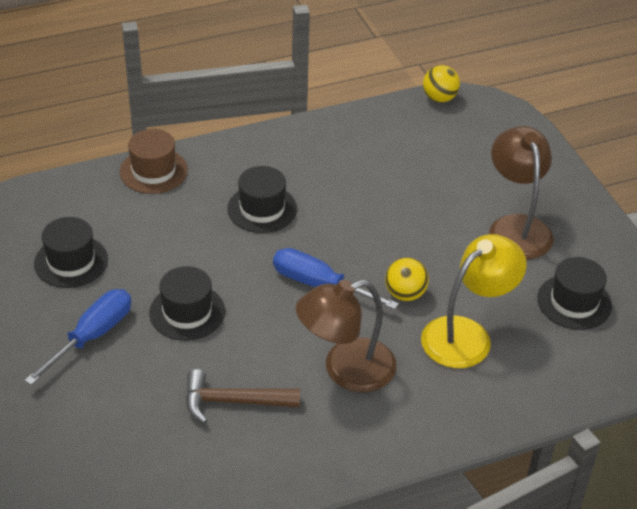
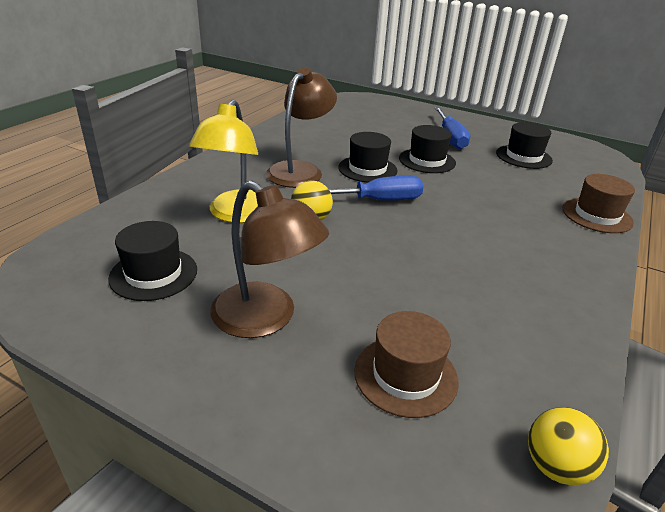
camera: 140 degrees right, 10 degrees down
(233, 401) = (343, 141): brown hammer -> none
(262, 209) = (490, 226): black hat -> black hat (367, 169)
(464, 158) = (405, 375): none -> brown hat

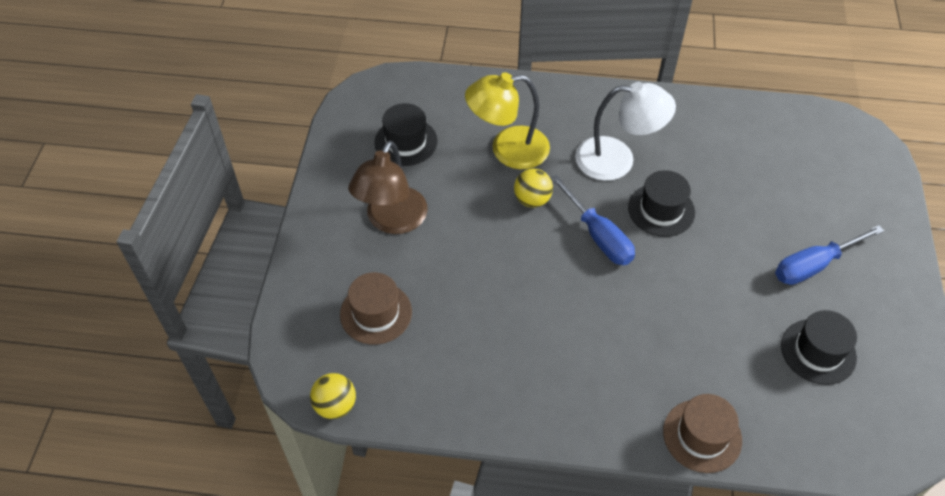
camera: 70 degrees right, 20 degrees up
(300, 170) = (617, 159): brown lamp -> white lamp
(427, 161) = (724, 255): black hat -> none

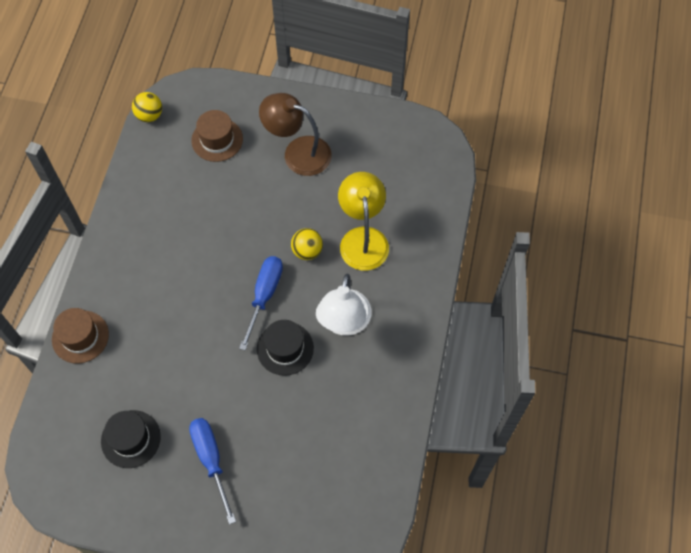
camera: 95 degrees right, 10 degrees up
(406, 142) = (378, 164): black hat -> none
(598, 236) = (264, 295): blue screwdriver -> blue screwdriver turned 135 degrees clockwise

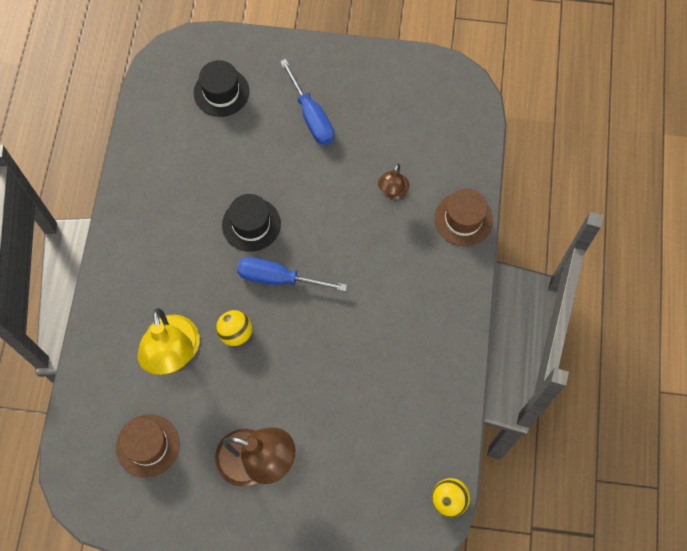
camera: 175 degrees right, 5 degrees up
(130, 439) = (390, 128): black hat -> black hat (221, 92)
(142, 370) = (393, 191): none -> brown lamp
(217, 140) = (358, 471): brown hat -> brown hat (147, 445)
(264, 295) = (278, 278): blue screwdriver -> blue screwdriver turned 90 degrees clockwise
(344, 323) = (191, 255): white lamp -> none

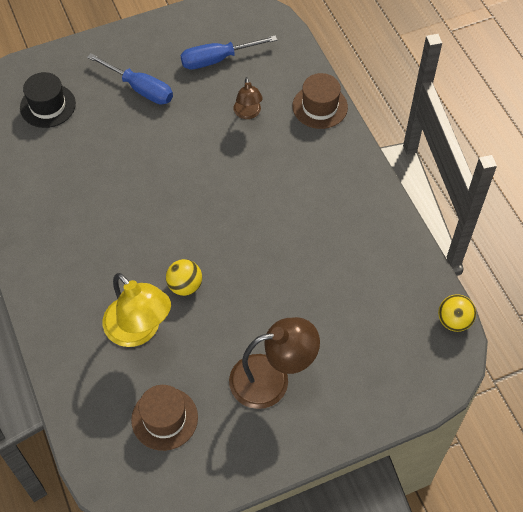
camera: 30 degrees left, 10 degrees down
(251, 224) = (142, 194): black hat -> none
(278, 278) = (194, 224): blue screwdriver -> blue screwdriver (217, 59)

